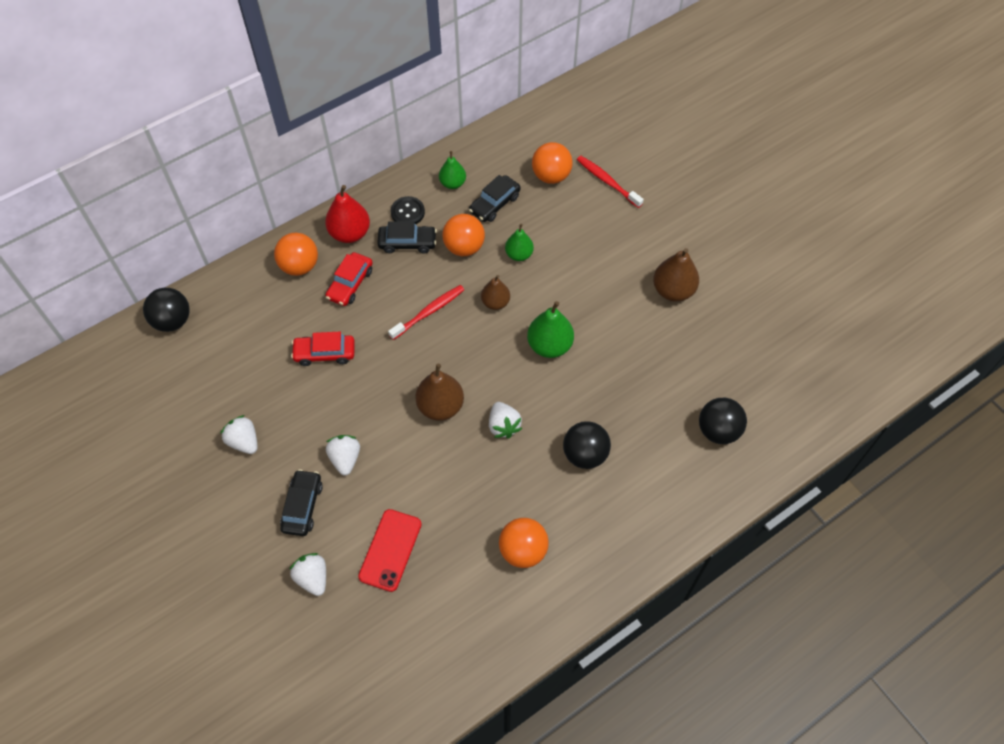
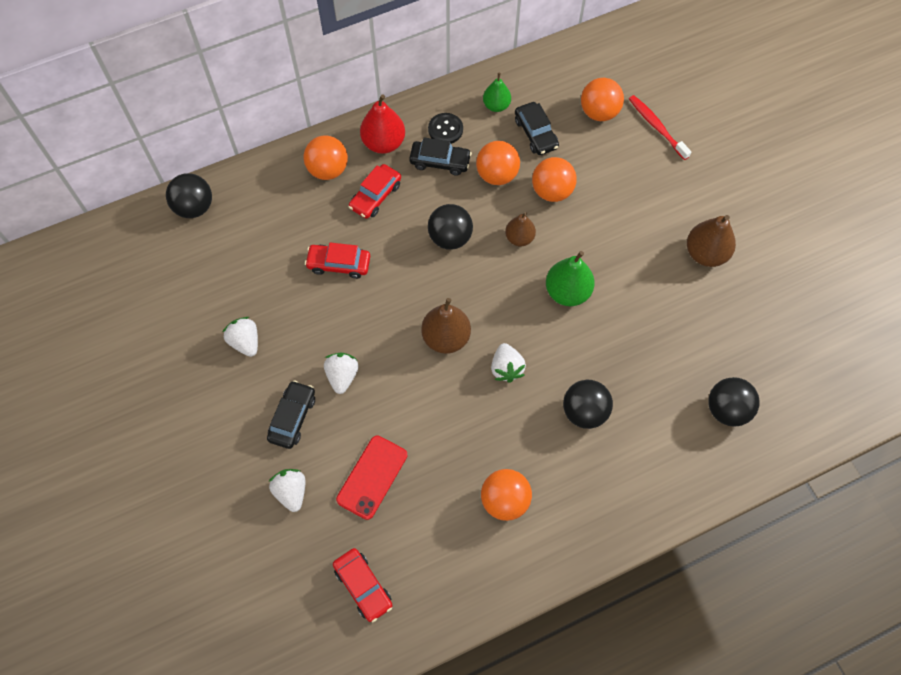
camera: 10 degrees right, 5 degrees up
(398, 656) = (363, 586): none -> red car
(429, 312) = (450, 237): red toothbrush -> black ball
(494, 204) = (536, 133): black car -> black car turned 75 degrees counterclockwise
(519, 254) = (552, 191): green pear -> orange ball

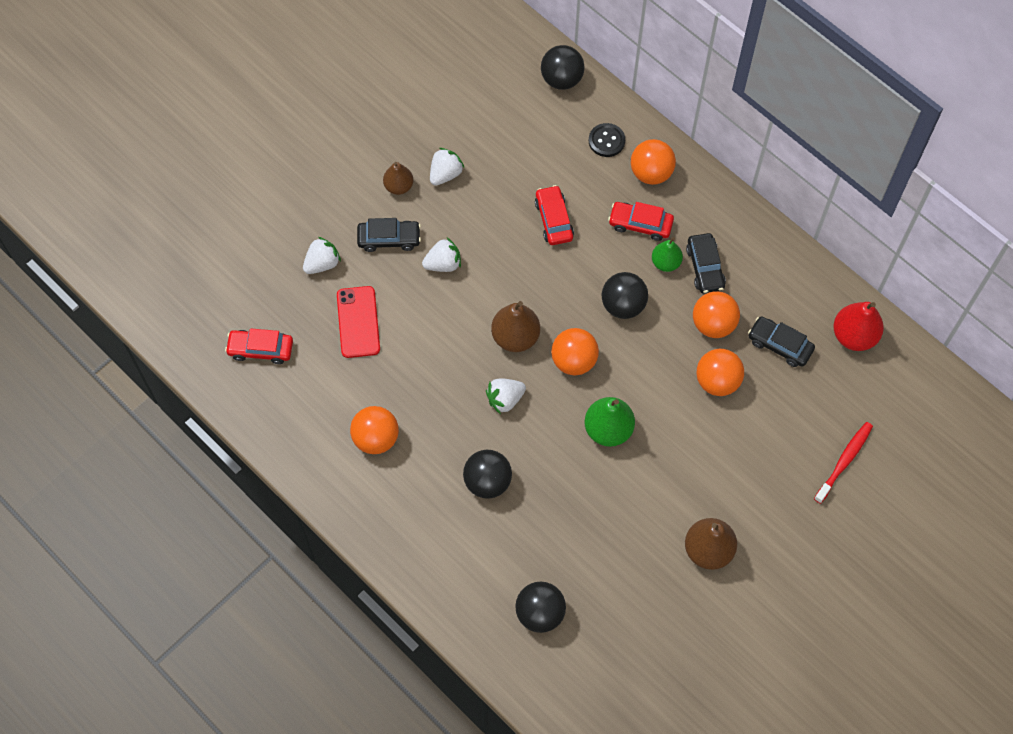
camera: 70 degrees right, 0 degrees up
(363, 586) = (261, 349): red car -> red car turned 60 degrees clockwise
(372, 477) = (358, 322): red phone -> red phone turned 75 degrees clockwise
(383, 143) = (703, 210): red pear -> red pear (854, 336)
(445, 129) = (745, 260): black button -> black button (606, 141)
(496, 105) = (796, 297): green pear -> green pear (666, 263)
(519, 238) = (649, 367): brown pear -> brown pear (399, 186)
(536, 133) = (779, 345): black car -> black car turned 75 degrees clockwise
(599, 112) = (835, 398): orange ball -> orange ball (574, 361)

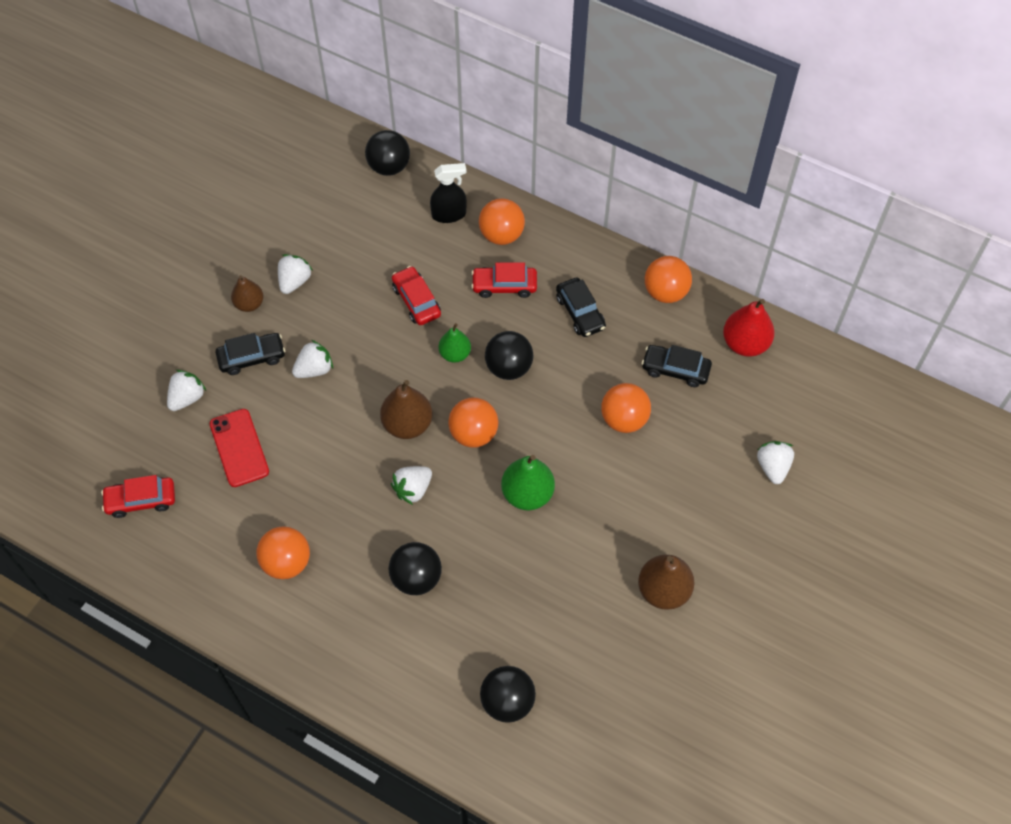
camera: 15 degrees left, 5 degrees down
(606, 141) = (449, 214): black button -> black spray bottle
(666, 263) = (540, 316): green pear -> green pear (455, 354)
(713, 324) = (604, 365): orange ball -> orange ball (665, 292)
(844, 461) = (773, 467): red toothbrush -> white strawberry

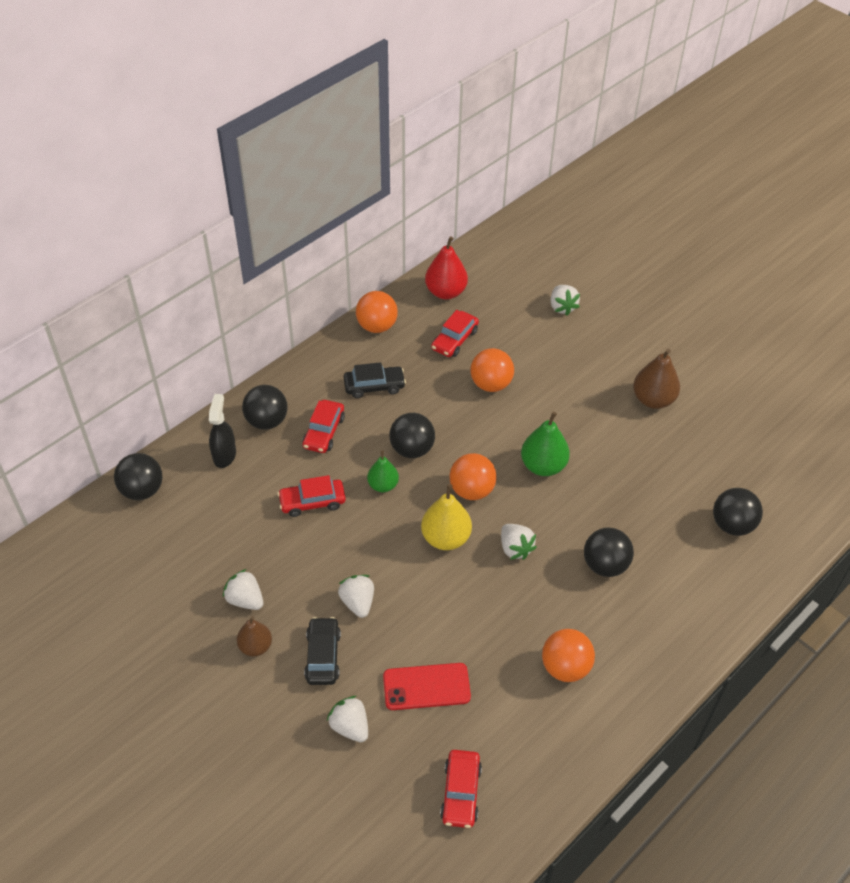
camera: 75 degrees left, 10 degrees down
(407, 424) = (446, 538): brown pear -> yellow pear
(501, 235) = (267, 421): orange ball -> black ball
(675, 369) = (454, 340): black car -> red car
(773, 467) = (562, 307): white strawberry -> white strawberry turned 120 degrees counterclockwise

